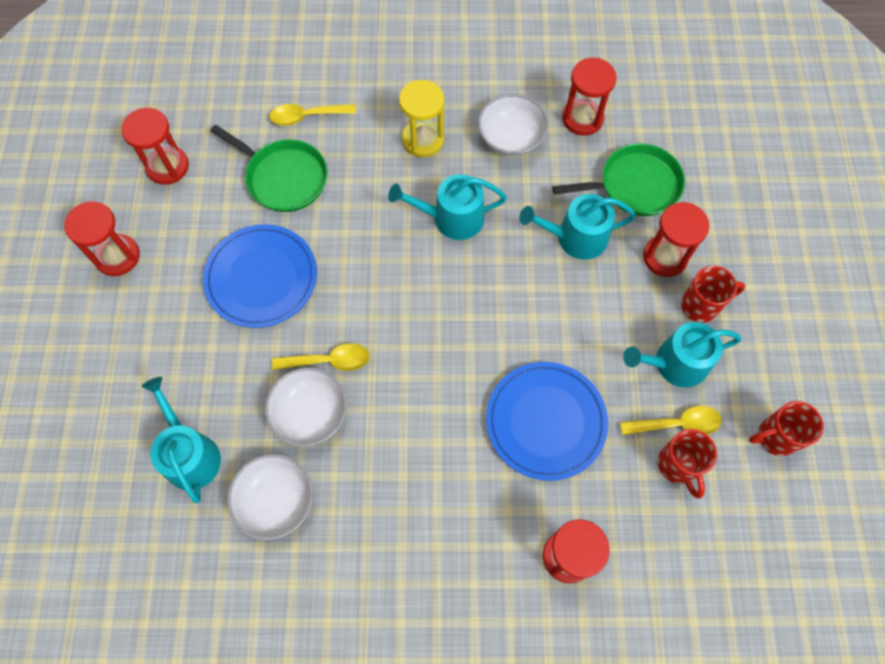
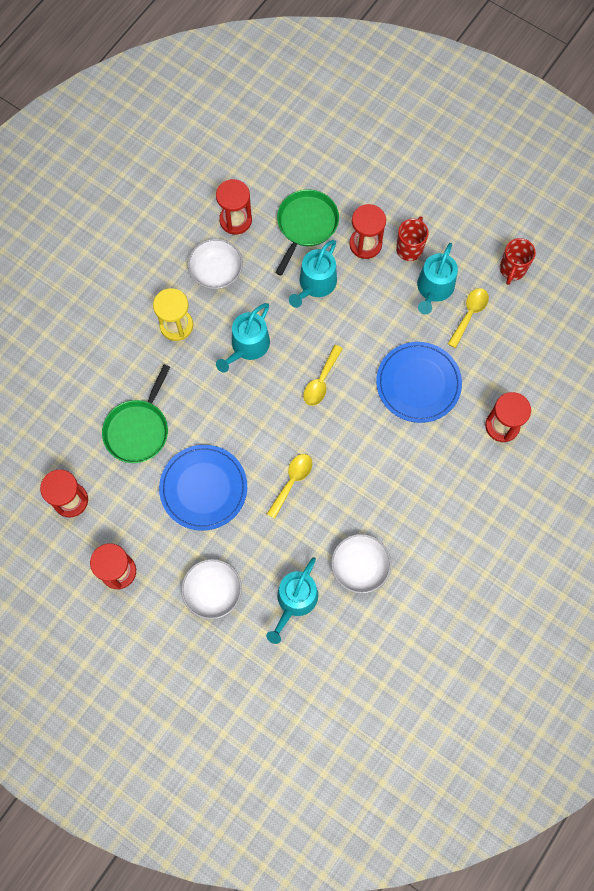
camera: 55 degrees left, 5 degrees up
(190, 454) = (295, 601): turquoise watering can -> turquoise watering can turned 75 degrees counterclockwise
(284, 178) = (138, 430): green pan -> green pan turned 135 degrees clockwise
(306, 116) = (100, 386): yellow spoon -> yellow spoon (321, 381)
(310, 413) = (318, 514): white bowl -> white bowl (213, 591)
(677, 465) = (492, 332): red mug -> none

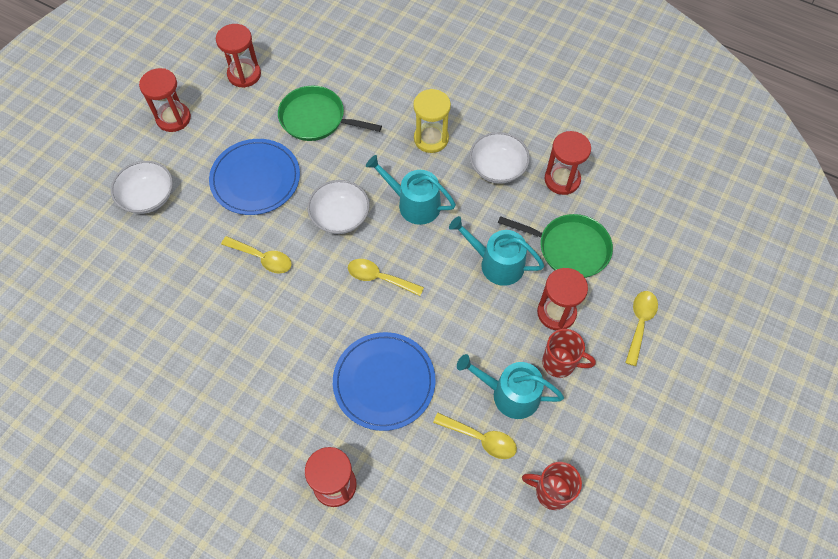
camera: 85 degrees right, 10 degrees down
(295, 601) = (132, 271): turquoise watering can -> none
(360, 566) = (165, 332): white bowl -> white bowl (340, 216)
(379, 184) = (640, 323): none -> yellow spoon

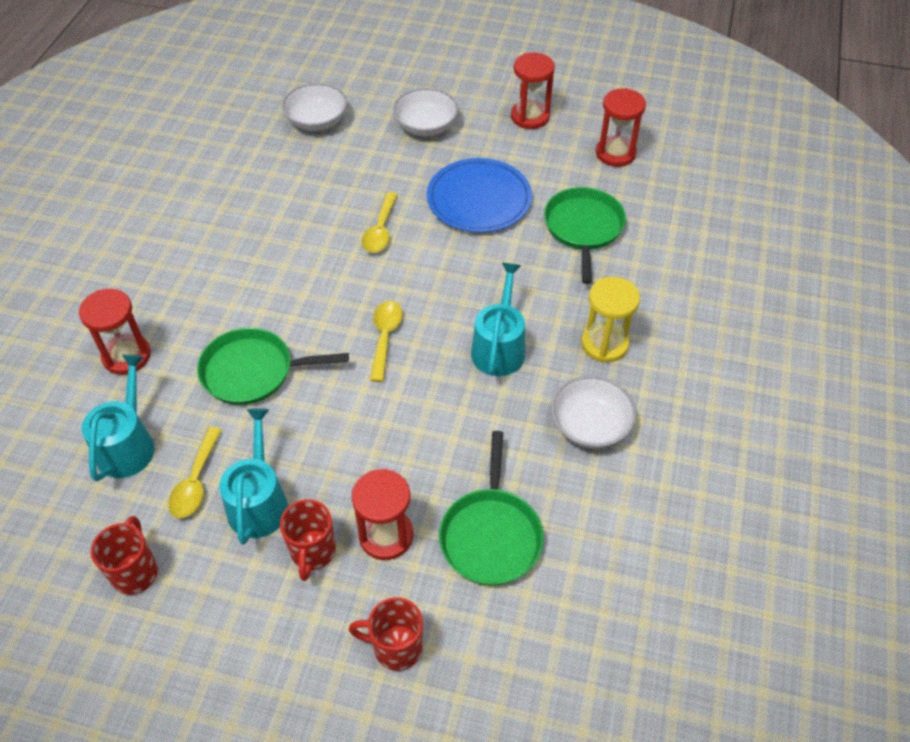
camera: 75 degrees right, 10 degrees down
(340, 216) = (456, 282): white bowl -> white bowl (316, 121)
(384, 382) = (252, 371): blue plate -> green pan
(496, 263) = (440, 452): turquoise watering can -> turquoise watering can (128, 445)
(562, 180) = (602, 507): red hourglass -> none
(640, 323) = (396, 647): yellow spoon -> red mug

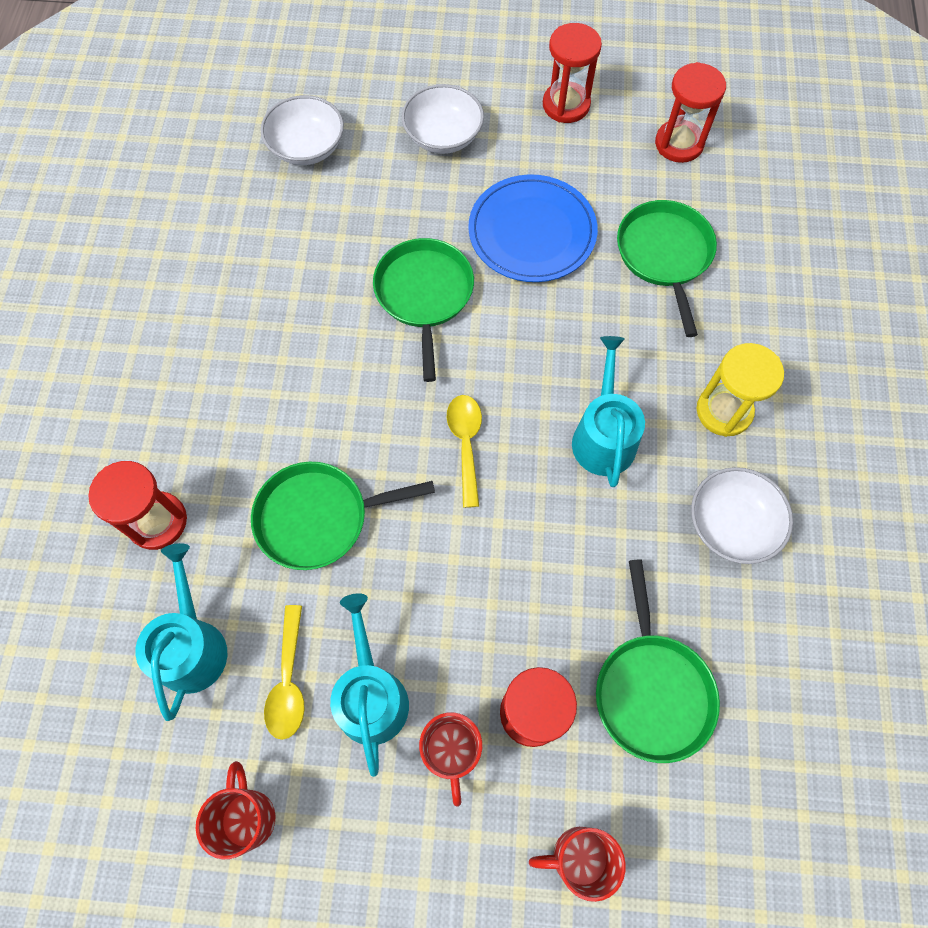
camera: 10 degrees left, 15 degrees up
(380, 230) = (424, 294): yellow spoon -> green pan

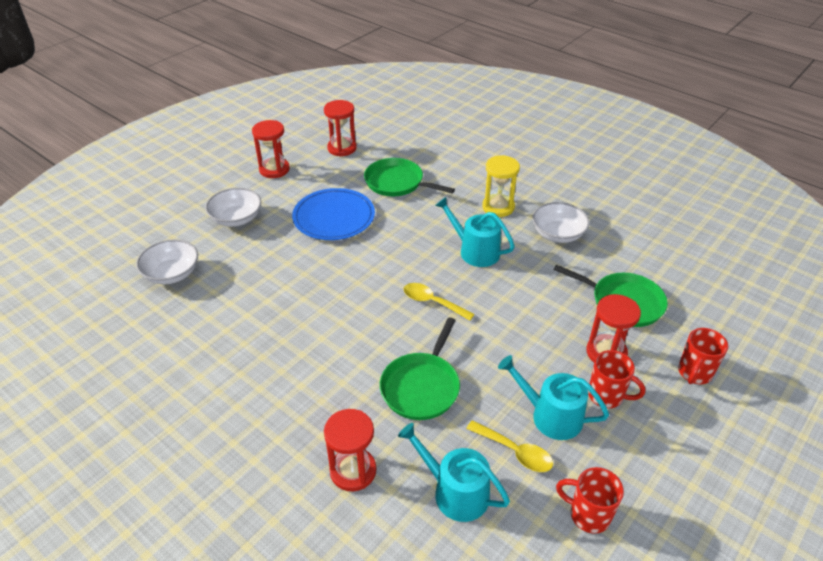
camera: 55 degrees left, 25 degrees down
(424, 294) = (326, 274): green pan -> none

